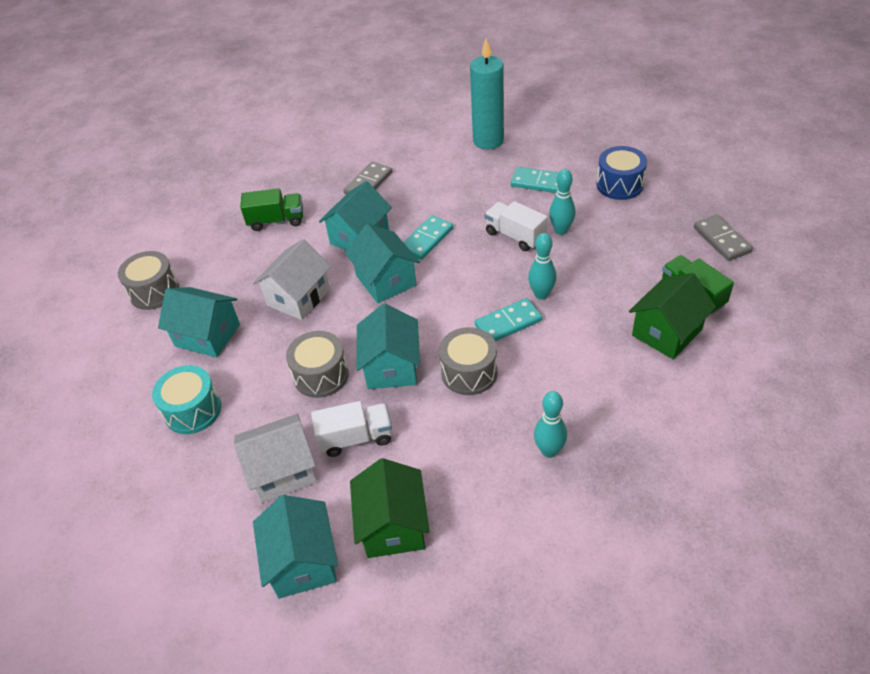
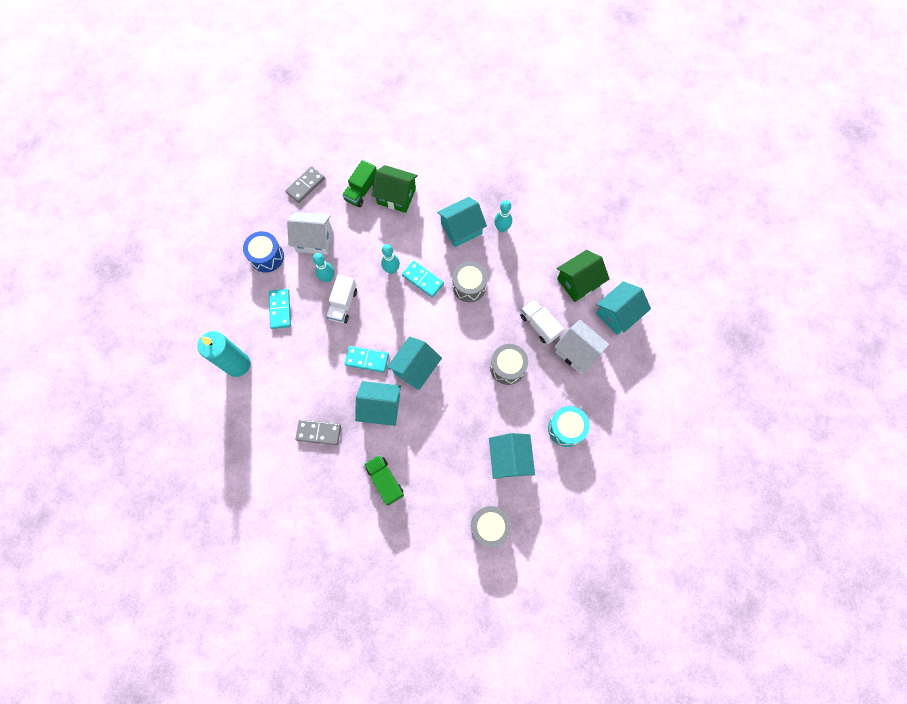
camera: 120 degrees left, 25 degrees up
(298, 297) = (453, 418): white house -> white house (314, 240)
(391, 366) = (483, 330): turquoise house -> turquoise house (461, 229)

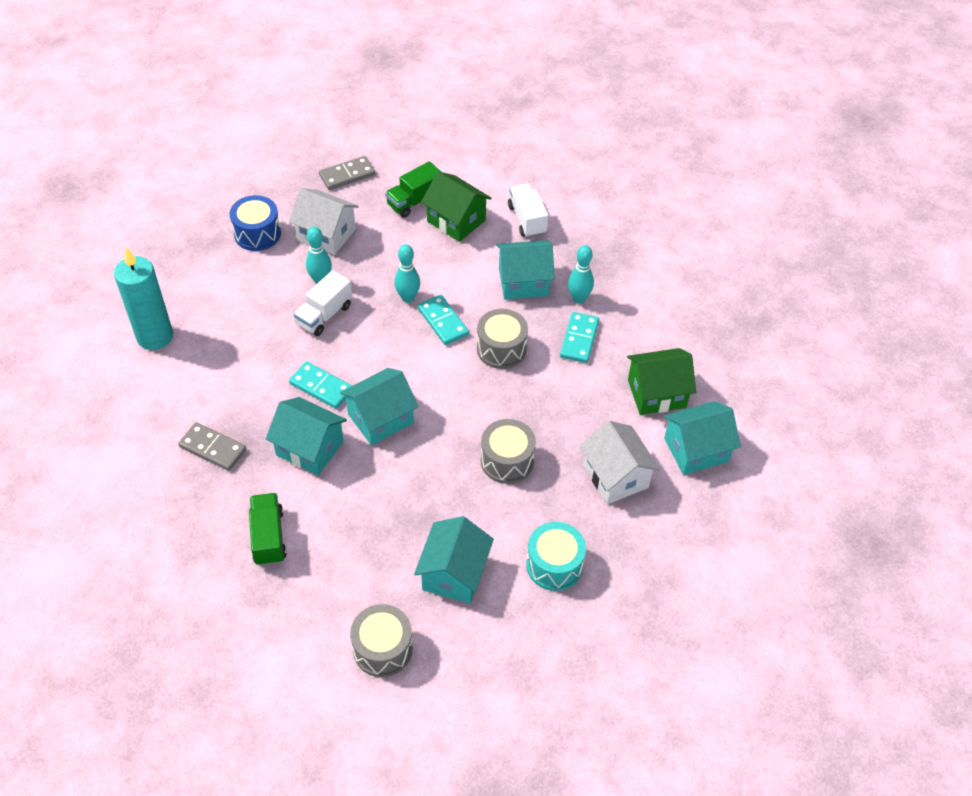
camera: 20 degrees right, 20 degrees down
(280, 309) = (242, 295): turquoise domino -> turquoise domino (579, 339)
(539, 325) = (576, 426): white truck -> white truck (527, 220)

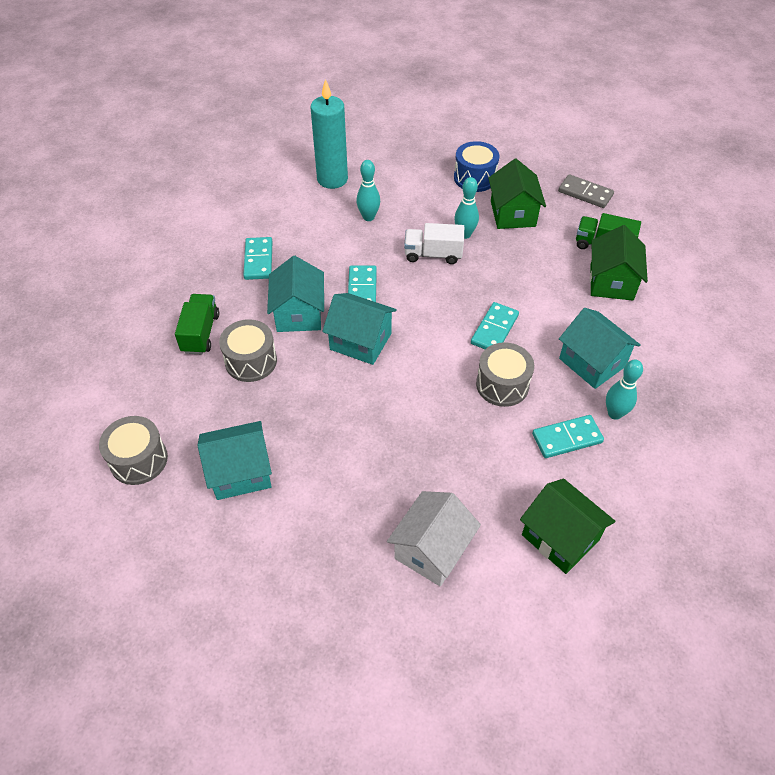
camera: 60 degrees right, 0 degrees up
(213, 448) = (258, 260): grey domino -> turquoise domino
(268, 537) = (200, 333): green truck -> green truck turned 45 degrees counterclockwise
(326, 234) = (513, 213): white house -> green house
(408, 298) = (498, 294): turquoise bowling pin -> turquoise bowling pin (368, 217)
(507, 461) = (384, 451): grey drum -> grey drum (251, 361)
(527, 220) = (665, 328): white truck -> none
(554, 565) = (297, 547): turquoise drum -> none
(696, 450) = (520, 610): turquoise house -> none

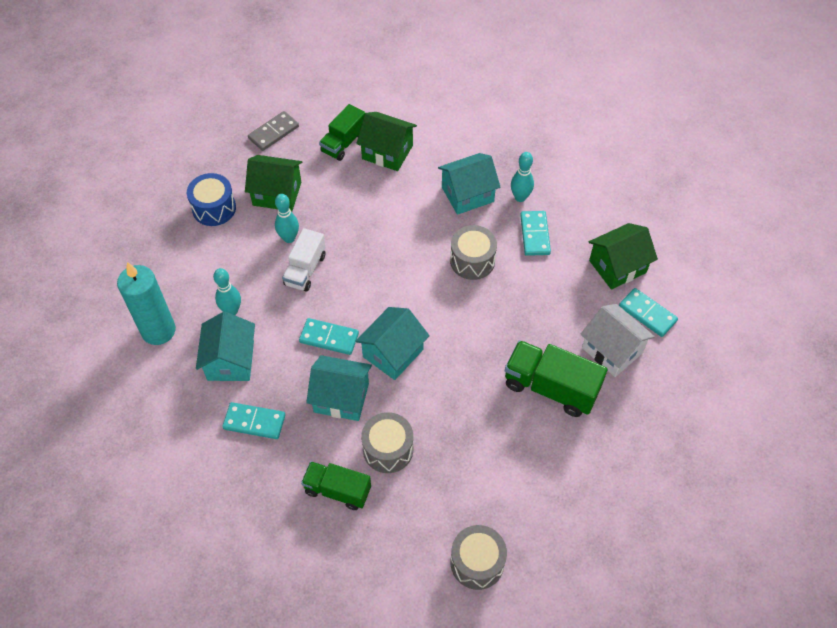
camera: 75 degrees left, 5 degrees up
(240, 472) = (511, 476): turquoise house -> turquoise house (230, 361)
(360, 491) = (551, 387): none -> green truck
(494, 329) = (412, 249): turquoise domino -> turquoise domino (647, 313)

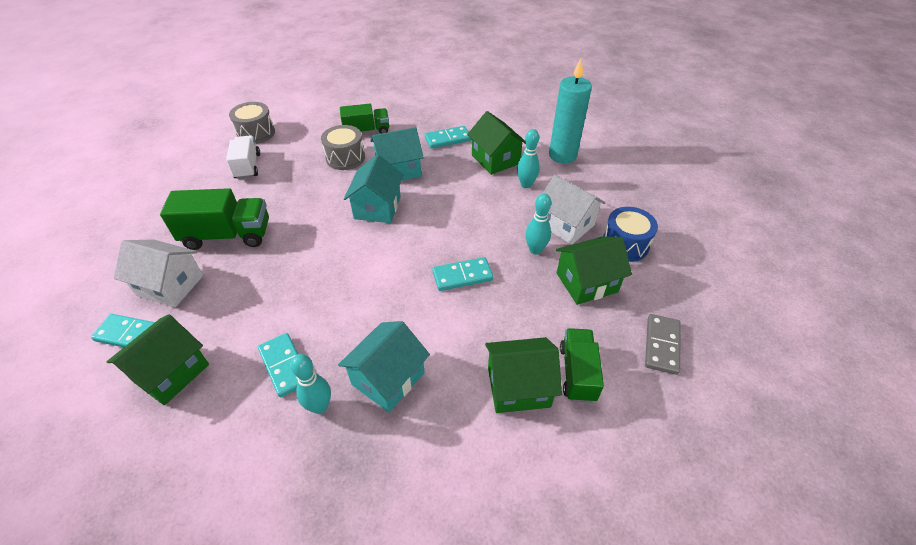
camera: 150 degrees right, 10 degrees down
(230, 361) = (495, 159): turquoise house -> green house
(240, 249) = (566, 224): none -> white house
(305, 270) = (497, 232): white truck -> white truck (248, 166)
(329, 338) = (436, 197): turquoise domino -> turquoise domino (462, 276)
(472, 261) = (345, 306): grey drum -> none

